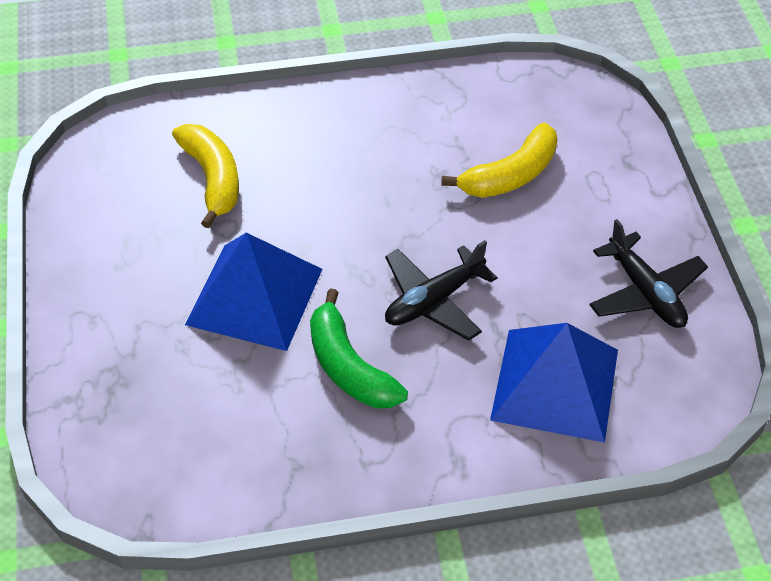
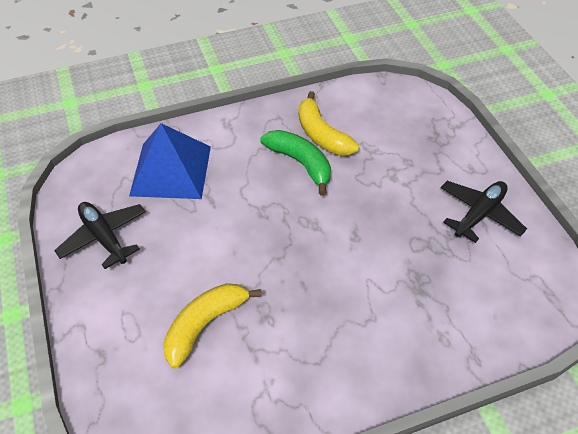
camera: 170 degrees right, 0 degrees up
(212, 179) = (447, 283): yellow banana -> yellow banana (321, 135)
(254, 296) = (376, 197): blue pyramid -> none
(434, 300) = (254, 211): black plane -> black plane (479, 214)

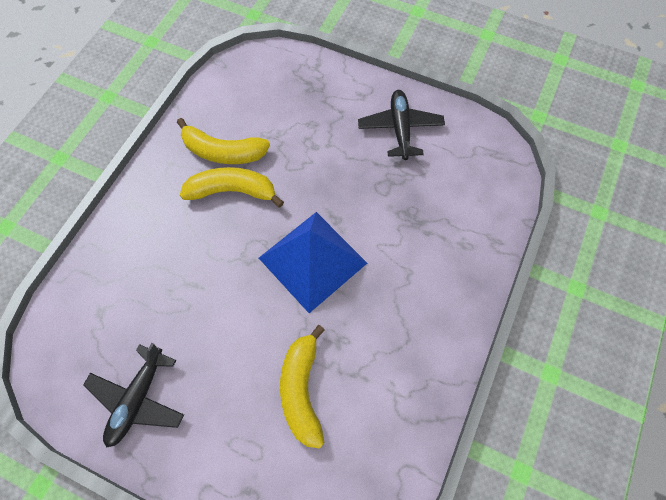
camera: 45 degrees left, 15 degrees up
(104, 237) = (138, 399): black plane -> black plane turned 75 degrees counterclockwise
(171, 170) = (128, 288): blue pyramid -> blue pyramid (312, 260)
(300, 163) = (232, 191): green banana -> yellow banana

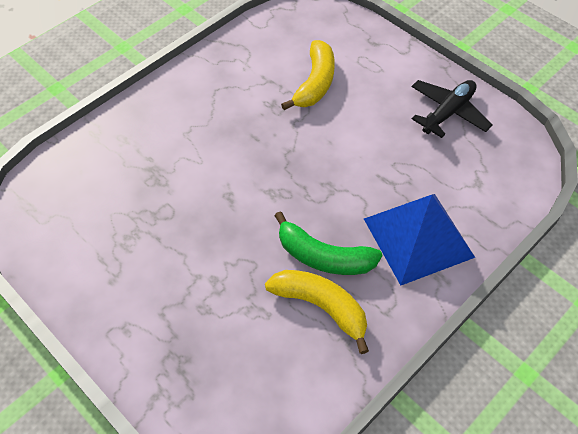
camera: 160 degrees left, 10 degrees down
(232, 191) = (323, 257): yellow banana -> green banana
(312, 260) = (267, 167): blue pyramid -> blue pyramid (418, 237)
(400, 129) = (108, 269): black plane -> none

